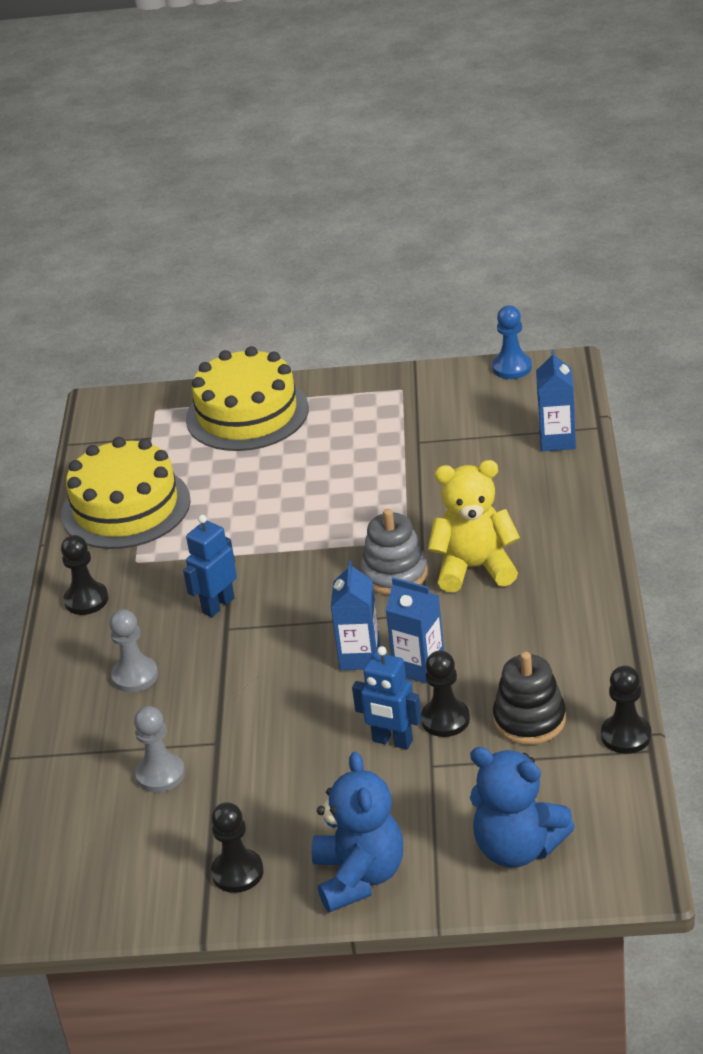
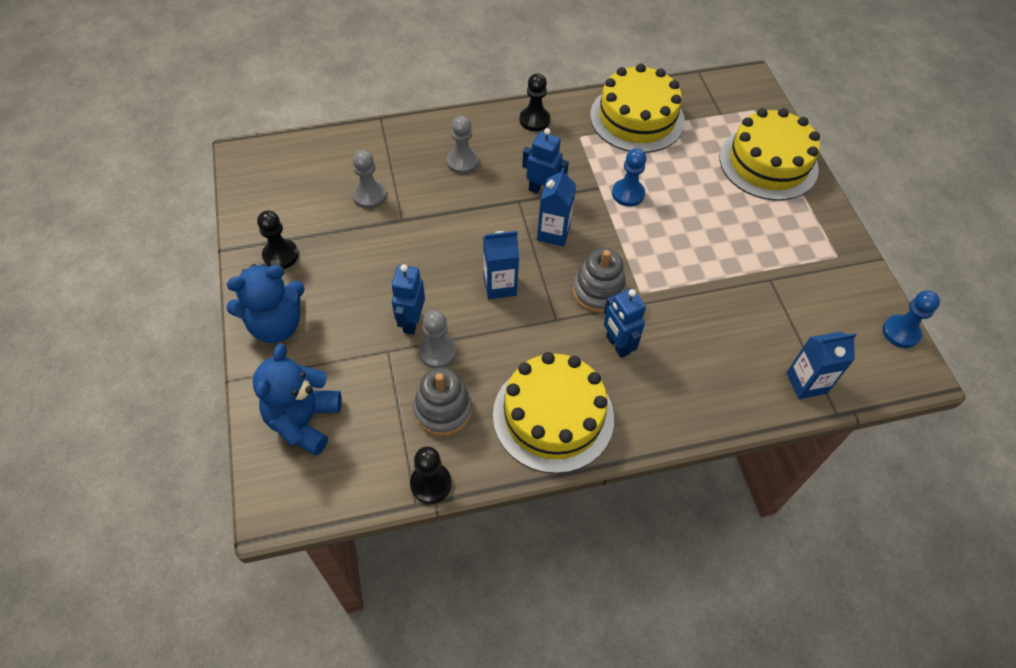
camera: 70 degrees right, 20 degrees up
(251, 531) = (628, 194): none -> blue pawn
(419, 667) = (494, 325): blue carton -> blue carton (553, 233)
(445, 719) = (437, 352): black pawn -> grey pawn
(475, 568) = (617, 345): yellow teddy bear -> blue robot
(529, 720) = (443, 410): black stacking toy -> grey stacking toy
(557, 629) = (553, 416): none -> yellow cake

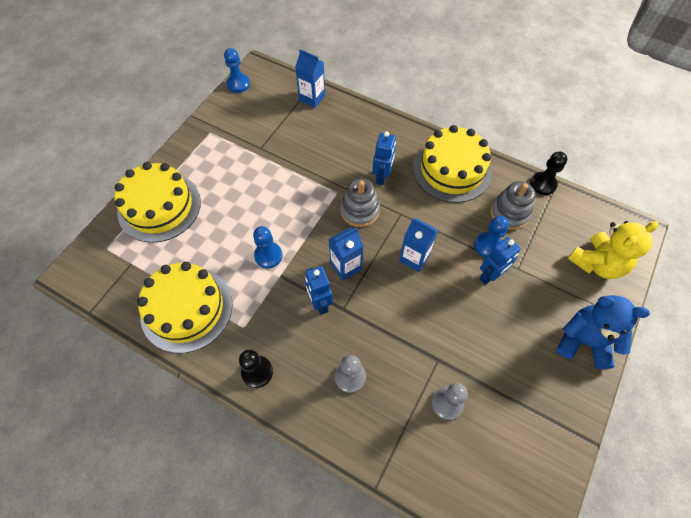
camera: 135 degrees left, 5 degrees up
(280, 255) = (551, 399): black pawn -> none
(304, 421) = (597, 263): blue teddy bear -> yellow teddy bear
(437, 352) = (487, 246): grey pawn -> blue pawn

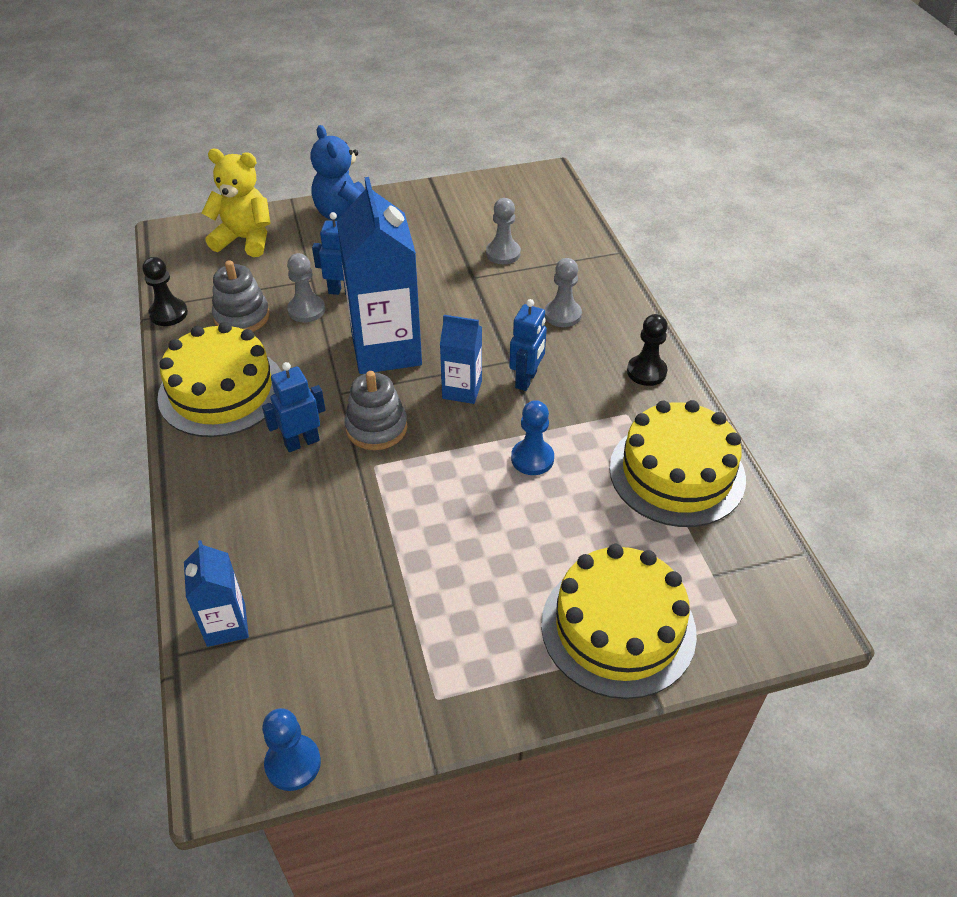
camera: 135 degrees left, 15 degrees down
(414, 258) = (386, 349): blue carton -> blue carton, size x1.96
(487, 246) = (306, 310): blue pawn -> grey pawn

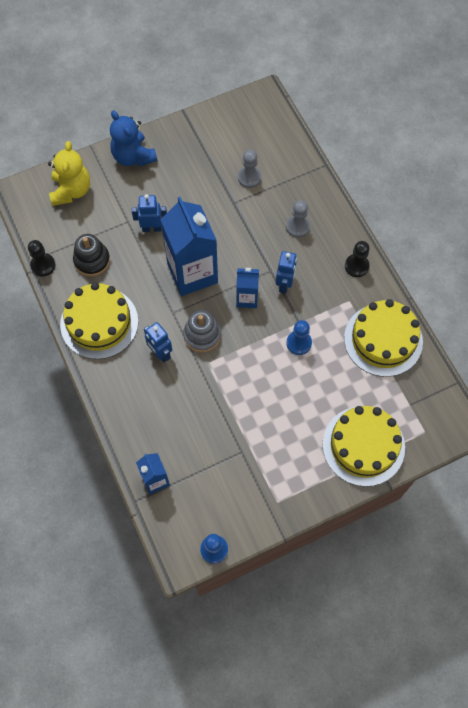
camera: 10 degrees left, 20 degrees up
(242, 317) = (92, 260): grey stacking toy -> black stacking toy
(245, 239) = (71, 190): yellow teddy bear -> yellow teddy bear turned 90 degrees clockwise
(302, 442) = (160, 353): blue robot -> blue robot turned 90 degrees counterclockwise
(306, 310) = (132, 248): grey pawn -> none

